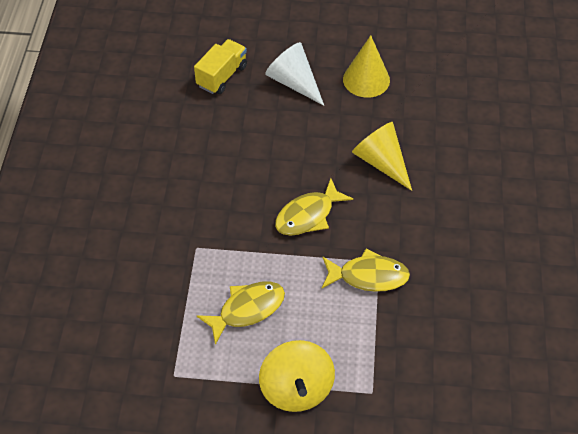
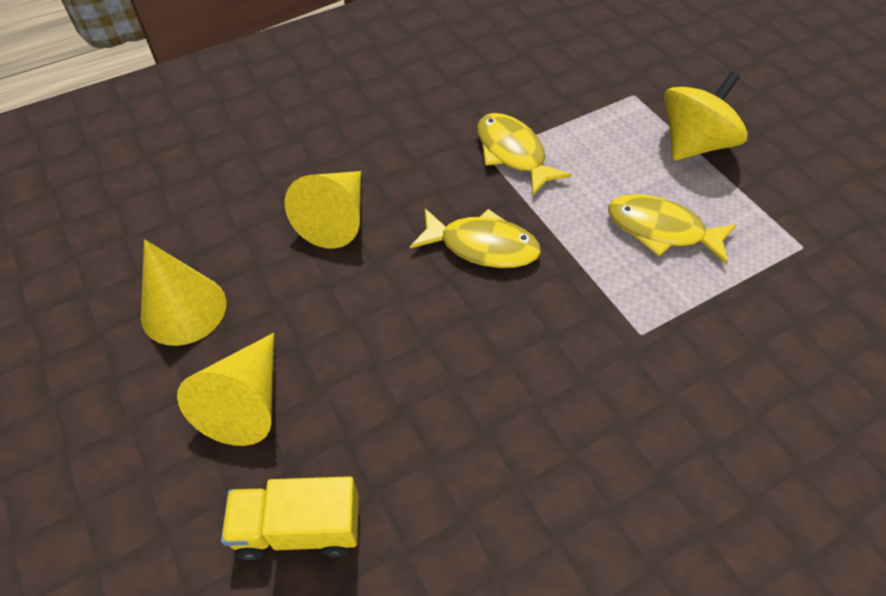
camera: 125 degrees left, 0 degrees up
(294, 82) = (246, 401): white cone -> yellow cone

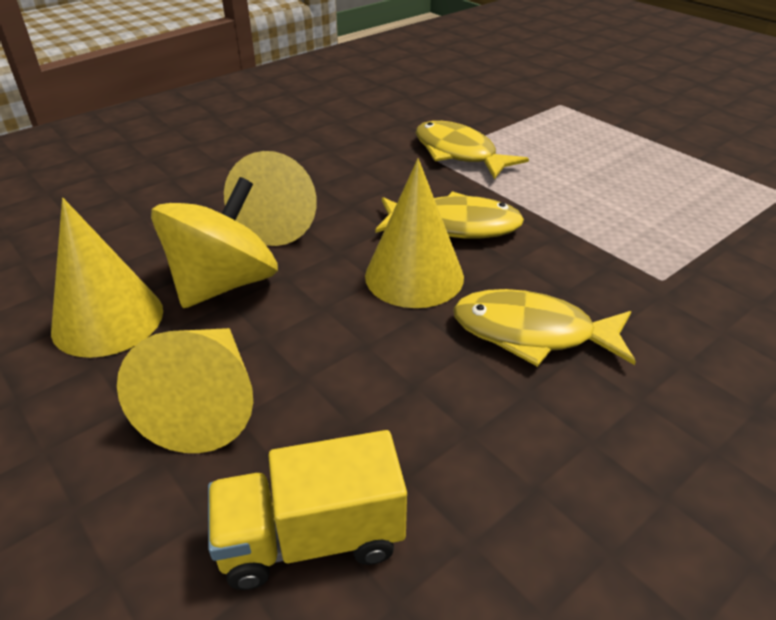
camera: 10 degrees left, 15 degrees down
(431, 299) = (414, 276): none -> yellow cone
(661, 230) = (638, 195): yellow fish -> yellow fish (532, 333)
(693, 144) = (636, 132): yellow spinning top -> yellow spinning top (224, 284)

